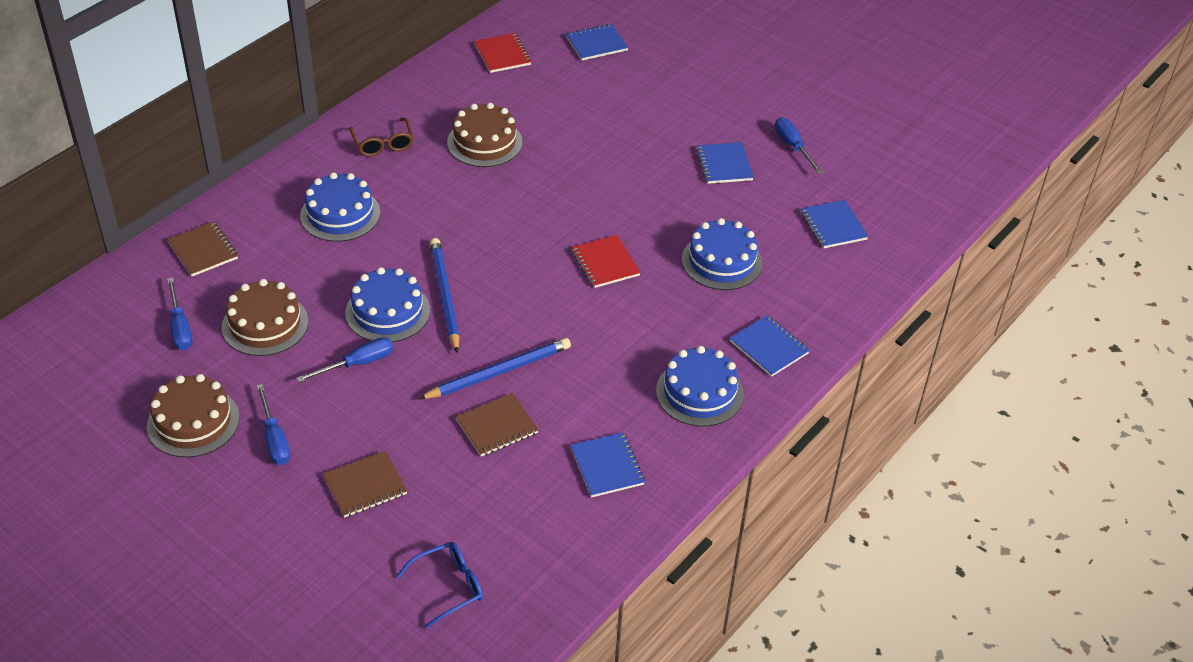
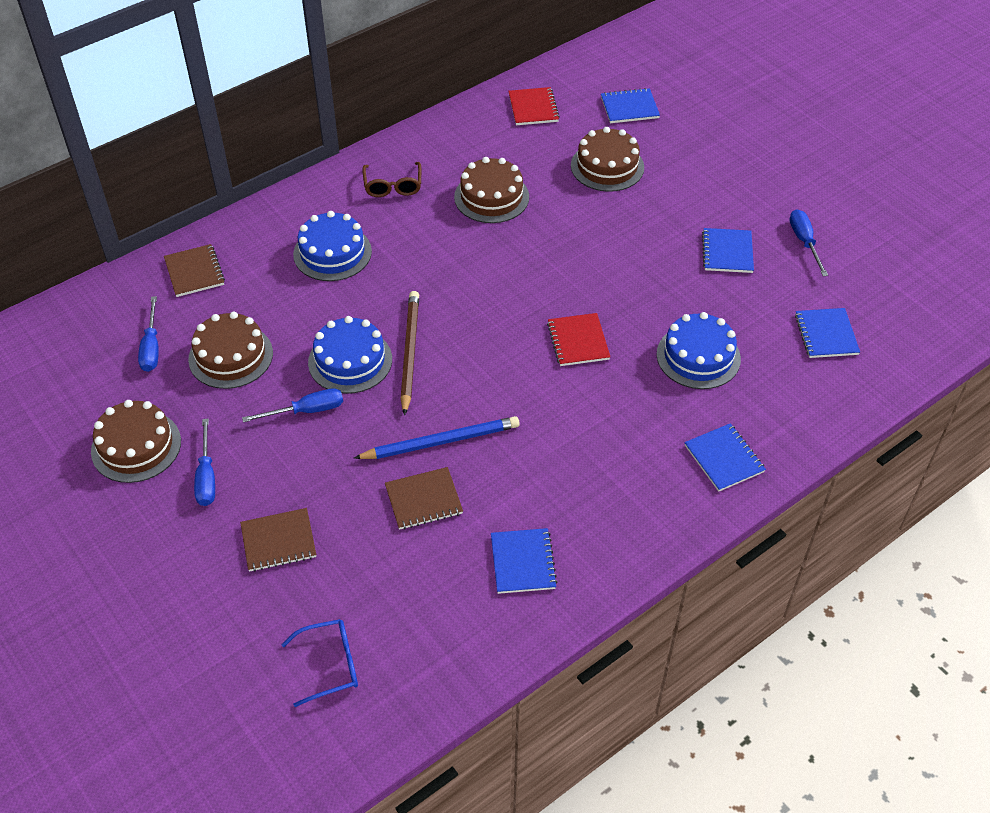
camera: 15 degrees right, 5 degrees up
(444, 296) = (409, 352): blue pencil -> brown pencil
(589, 101) = (607, 166): none -> brown cake
(699, 392) = (638, 497): blue cake -> none

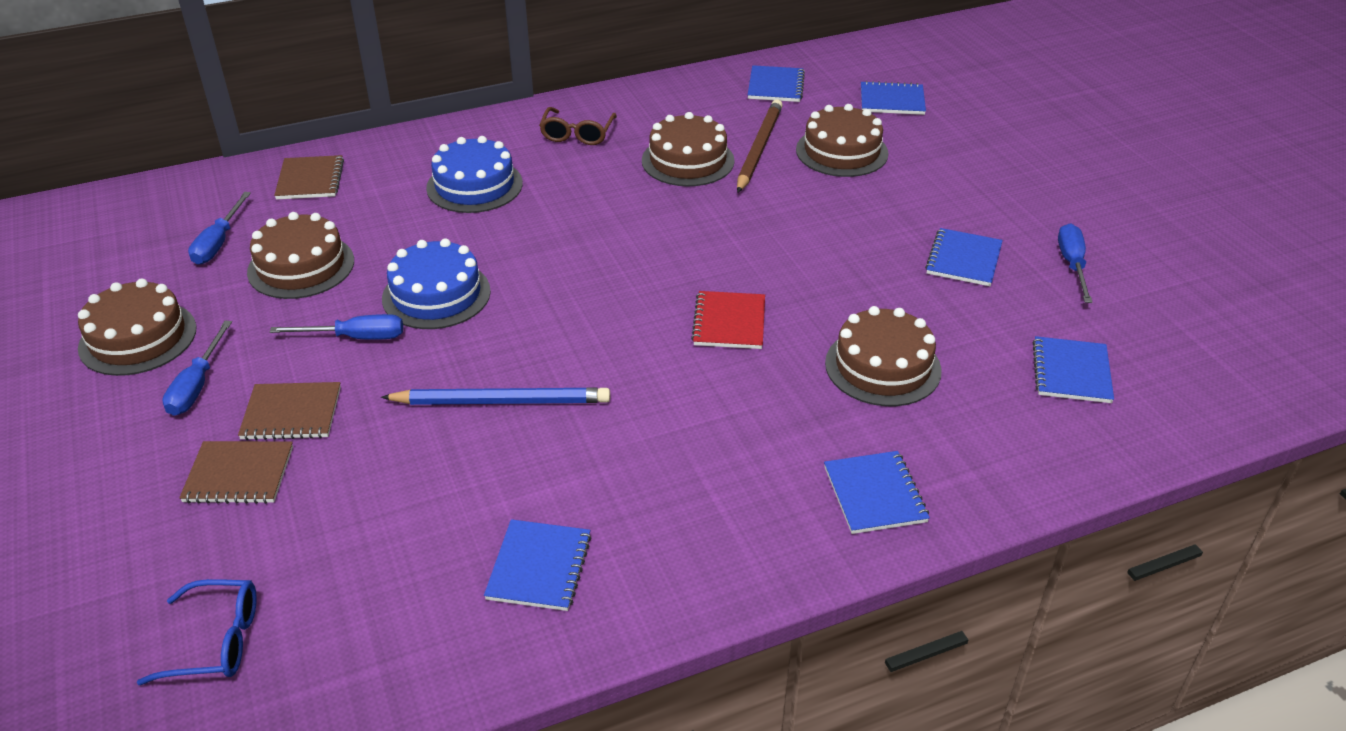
camera: 15 degrees right, 10 degrees down
(409, 352) = (512, 298): brown pencil -> brown pencil (758, 148)
(423, 500) = (446, 464): brown notebook -> brown notebook (291, 413)
(533, 108) = (775, 86): red notebook -> blue notebook
(698, 356) = (882, 366): blue cake -> brown cake

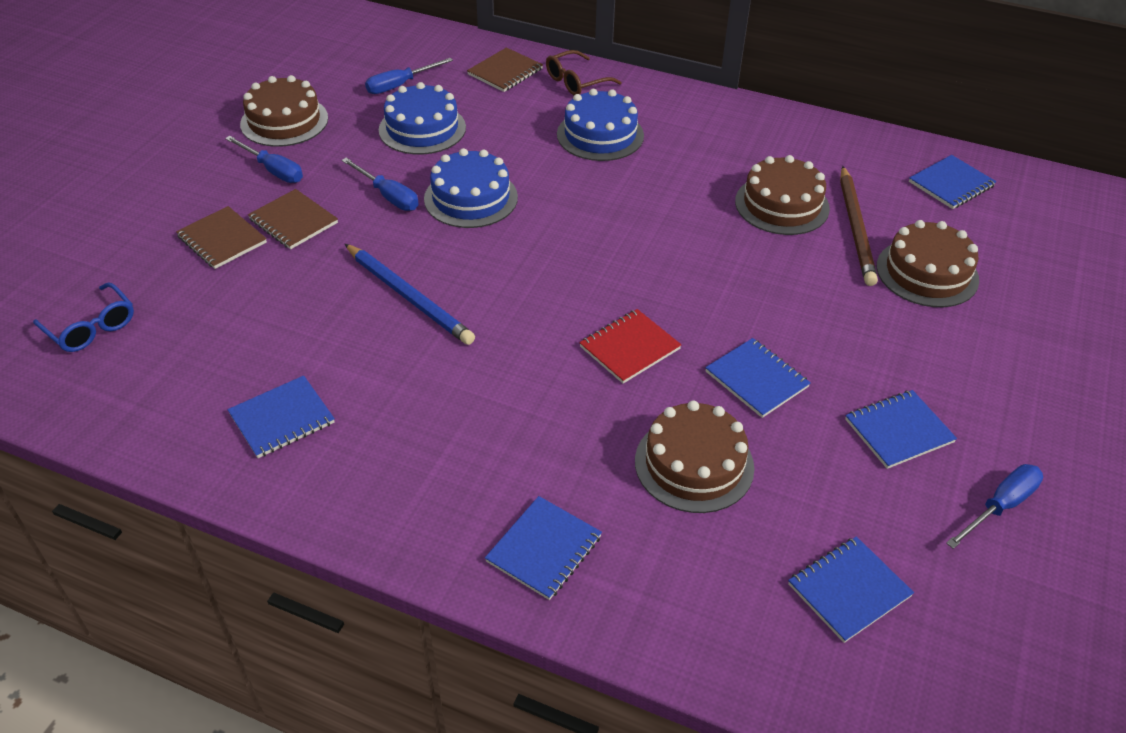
camera: 45 degrees right, 5 degrees up
(197, 385) = (273, 170): blue screwdriver -> blue screwdriver turned 105 degrees counterclockwise
(301, 266) = (422, 129): brown cake -> blue cake
(577, 134) = (726, 136): brown glasses -> brown glasses (576, 82)
(758, 148) = (856, 228): brown pencil -> brown pencil turned 120 degrees clockwise
(892, 100) = (1046, 256): blue notebook -> blue notebook (756, 379)

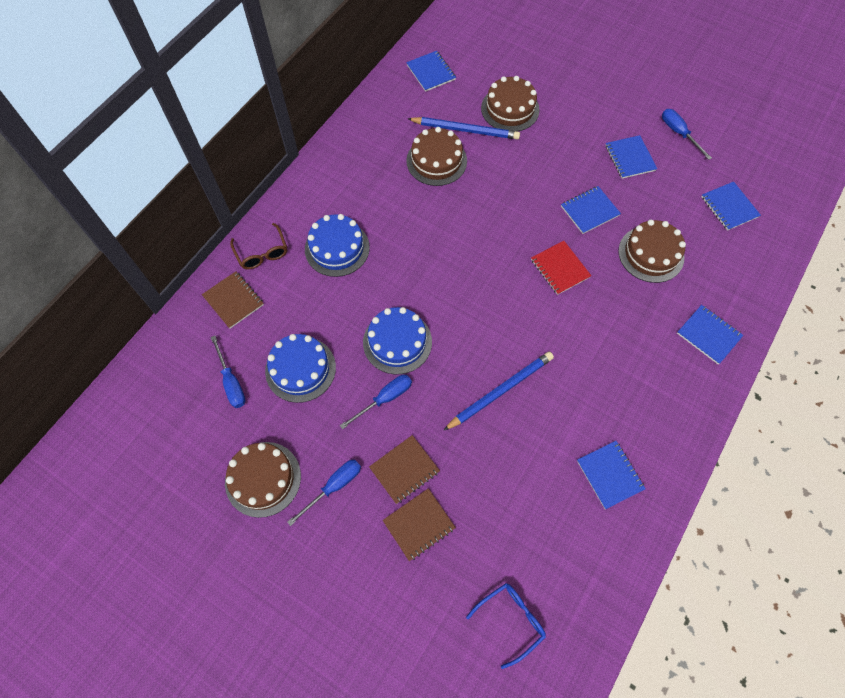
camera: 80 degrees left, 20 degrees up
(856, 228) = (465, 130): brown pencil -> blue pencil

